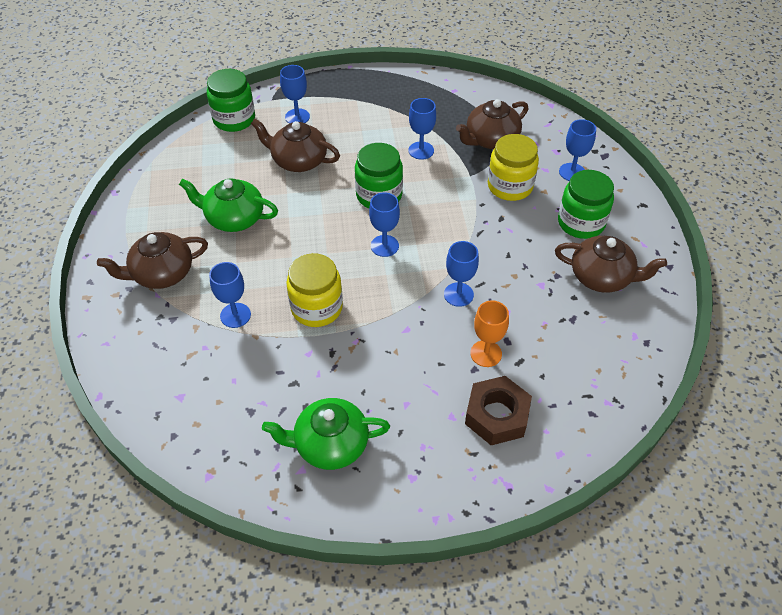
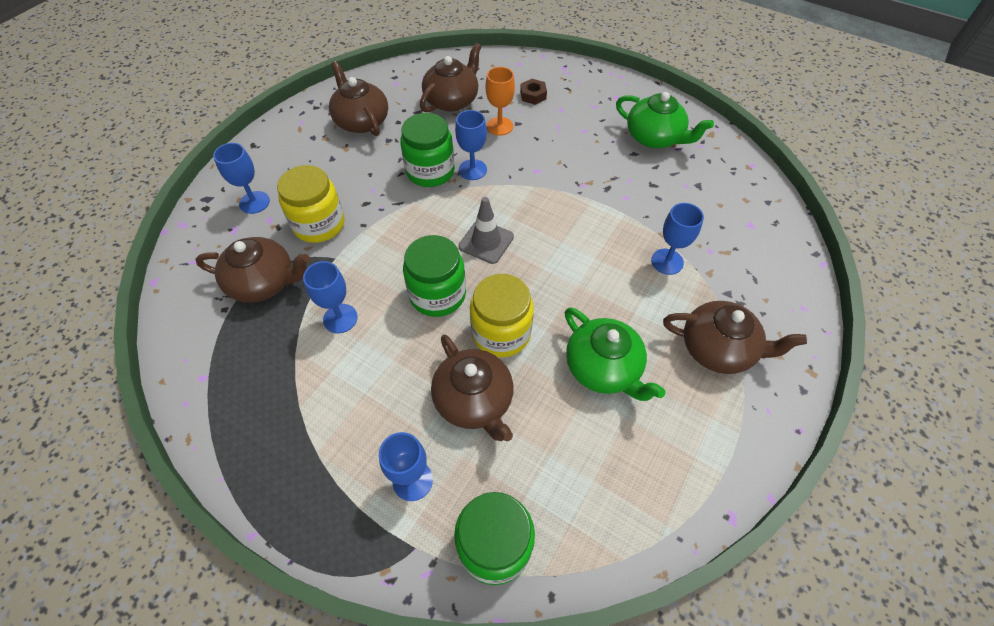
camera: 140 degrees left, 5 degrees up
(317, 308) = (592, 226): yellow jar -> yellow jar (501, 333)
(384, 246) = (486, 242): blue goblet -> grey traffic cone
(496, 415) = (533, 95): brown nut -> brown nut, size x0.54
(561, 353) = (452, 100): none -> brown teapot
(581, 223) = (316, 161): green jar -> green jar (430, 171)

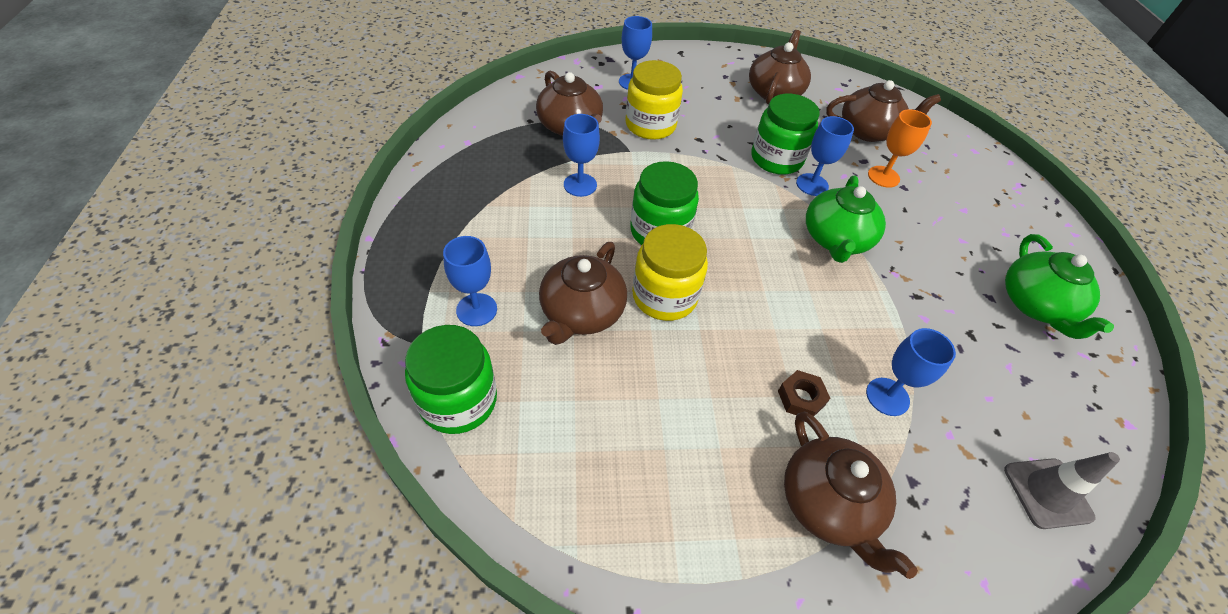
camera: 50 degrees right, 5 degrees down
(486, 242) = (747, 235): grey traffic cone -> grey traffic cone (1047, 493)
(533, 95) = (951, 180): brown nut -> brown nut (801, 398)
(603, 368) = (703, 400): green teapot -> green teapot (835, 239)

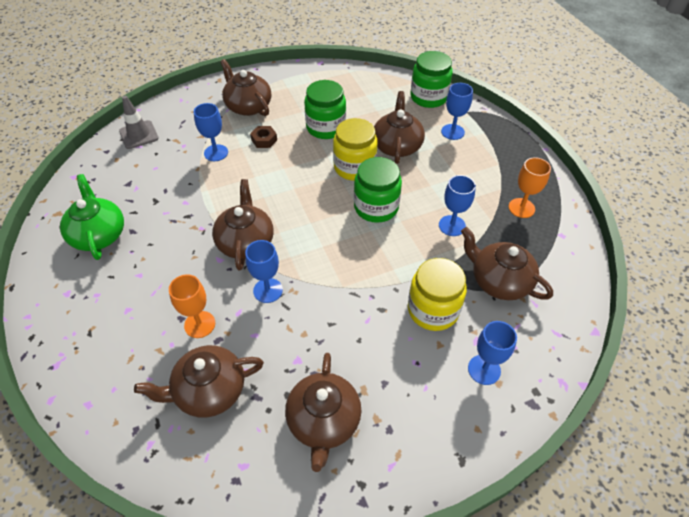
camera: 165 degrees right, 0 degrees up
(483, 178) = (521, 208): none -> orange goblet
(776, 159) = (304, 310): green jar -> green jar (326, 127)
(835, 239) = (246, 242): green teapot -> brown teapot

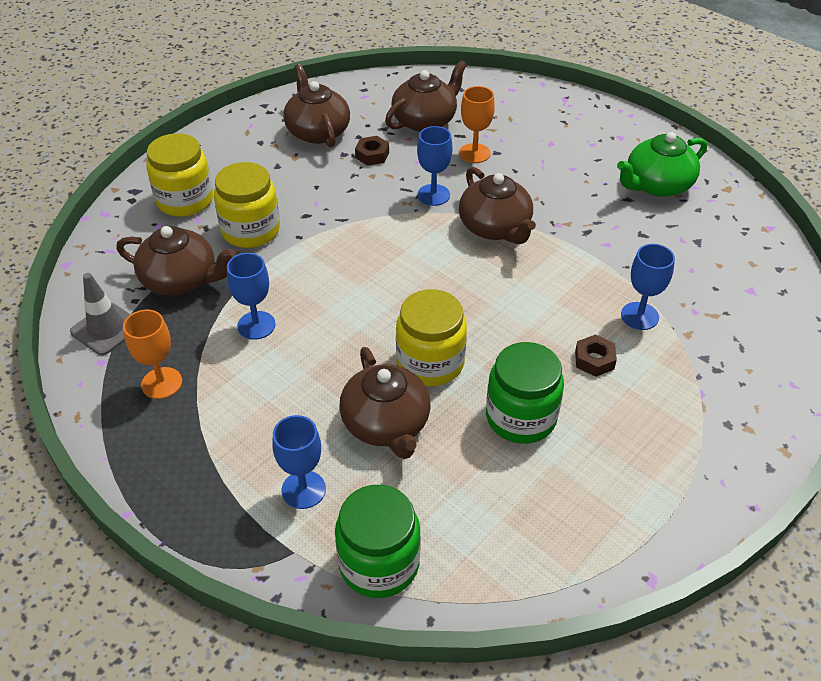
camera: 155 degrees right, 5 degrees down
(99, 234) = (657, 185): green teapot -> green teapot turned 105 degrees clockwise
(139, 135) = (771, 304): grey traffic cone -> grey traffic cone (106, 329)
(248, 106) = (678, 412): brown teapot -> none
(289, 360) = (372, 155): none -> brown nut
(376, 207) = (367, 316): green jar -> none
(484, 369) = (185, 200): blue goblet -> yellow jar

